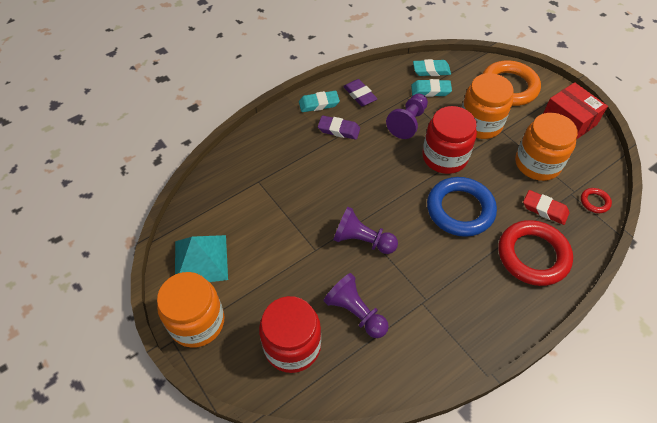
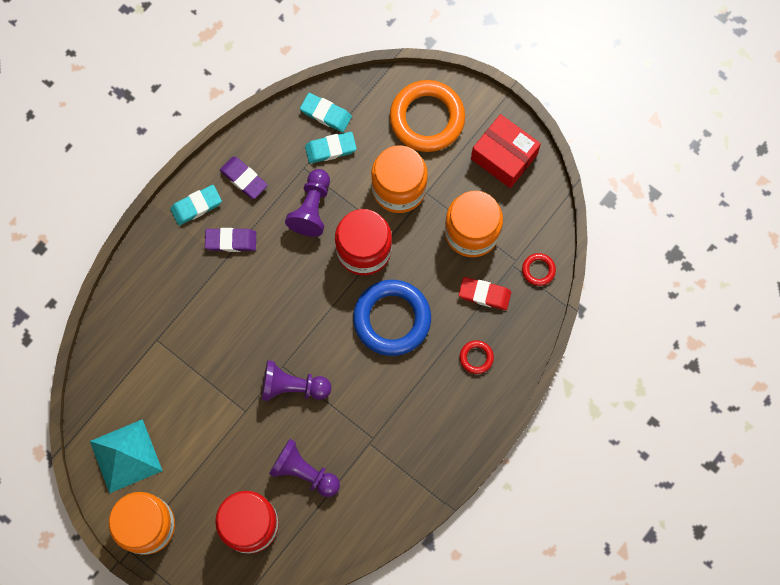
camera: 15 degrees left, 20 degrees up
(431, 70) = (326, 114): turquoise eraser -> turquoise eraser turned 45 degrees clockwise
(533, 255) = (476, 357): red ring -> red ring, size x0.44

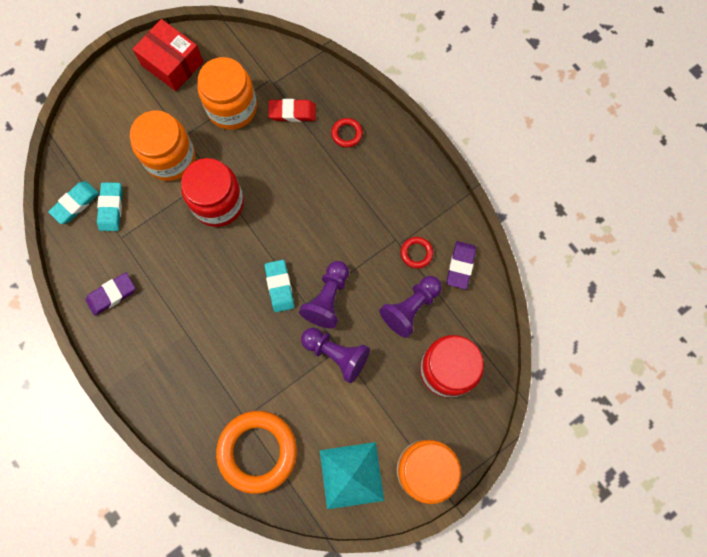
camera: 75 degrees left, 0 degrees up
(196, 206) = (123, 347): turquoise eraser -> turquoise eraser (279, 287)
(231, 241) = (169, 322): purple eraser -> purple eraser (460, 266)
(312, 208) = (163, 239): purple pawn -> purple pawn (336, 354)
(392, 319) = (290, 195): blue ring -> none
(427, 118) = (113, 117): orange ring -> orange ring (257, 451)
(484, 294) = (292, 112): red eraser -> red eraser turned 60 degrees clockwise
(504, 157) = (172, 64): red box -> red box turned 75 degrees clockwise
(538, 270) = (284, 63): red ring -> red ring (416, 253)

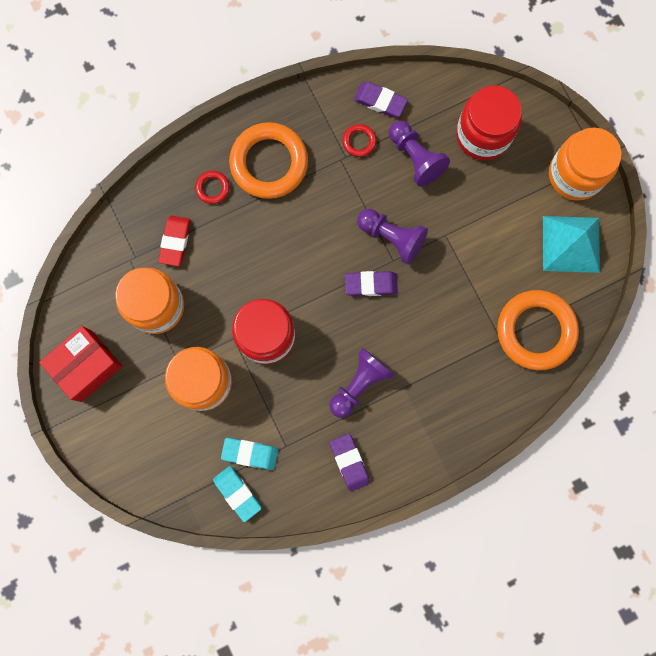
camera: 80 degrees left, 5 degrees up
(279, 287) = (371, 284): turquoise eraser -> purple eraser
(336, 354) = (451, 238): purple pawn -> purple pawn (359, 384)
(379, 177) = (269, 163): none -> orange ring

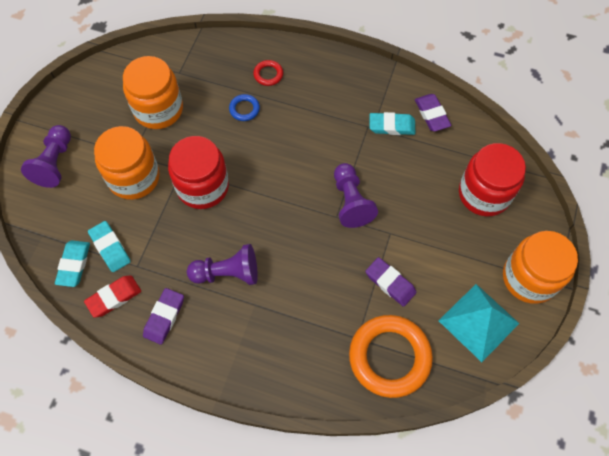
camera: 45 degrees right, 15 degrees down
(86, 366) = (80, 106): red box -> none
(175, 241) = (211, 84): red eraser -> red eraser (114, 297)
(227, 238) = (244, 109): none -> blue ring
(269, 163) = (319, 90): orange ring -> none
(359, 141) = (391, 126): red ring -> turquoise eraser
(371, 284) = (305, 218): purple eraser -> purple eraser (390, 283)
(415, 158) = (420, 167): purple pawn -> purple pawn (55, 163)

